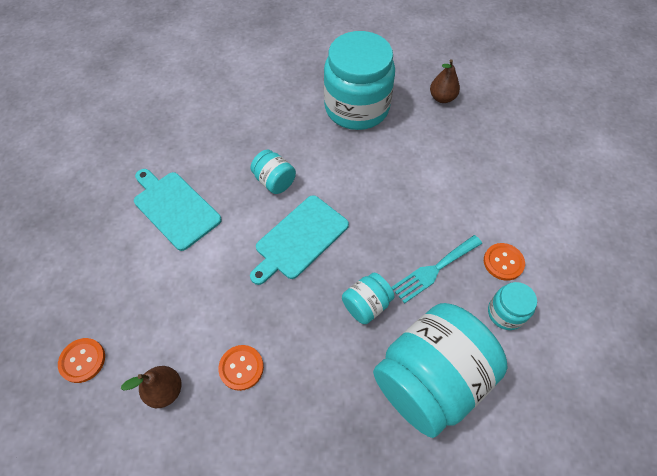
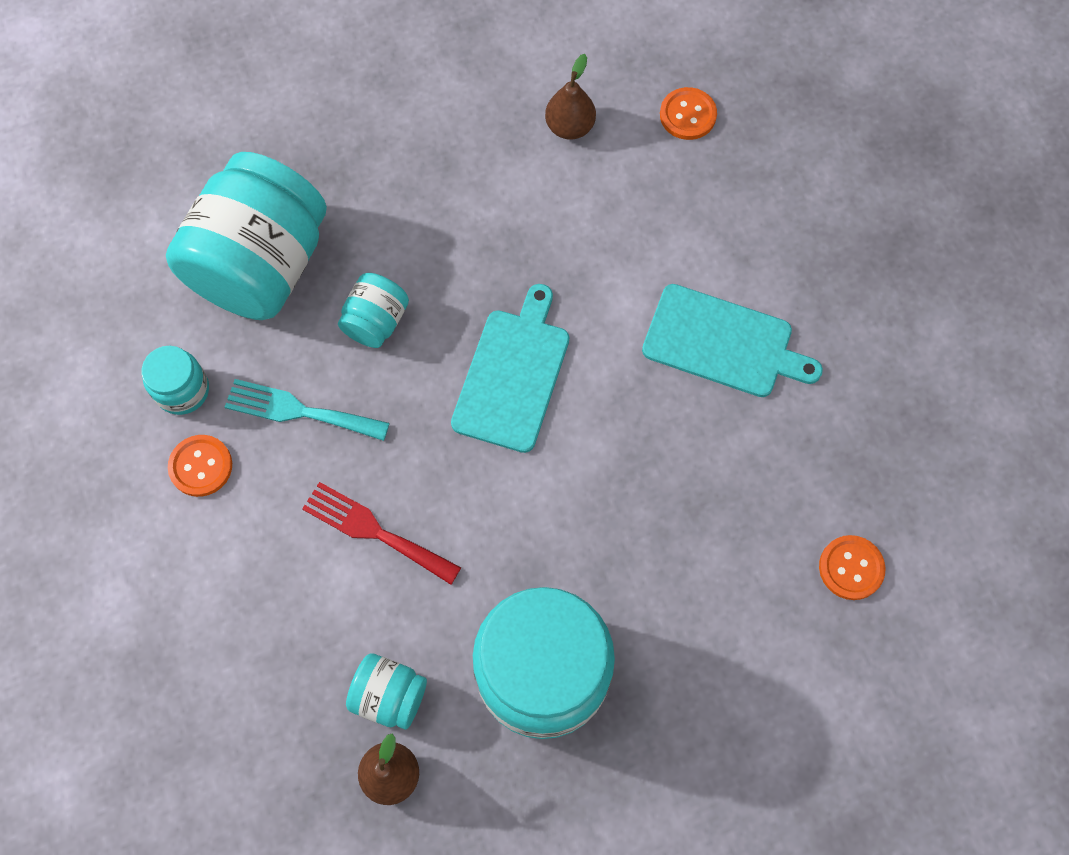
camera: 155 degrees right, 10 degrees up
(241, 368) = (496, 184): orange button -> orange button (851, 568)
(274, 181) = (603, 453): turquoise jar -> turquoise jar (389, 696)
(413, 192) = (375, 531): none -> red fork
(434, 270) = (299, 411): turquoise fork -> turquoise fork turned 105 degrees counterclockwise

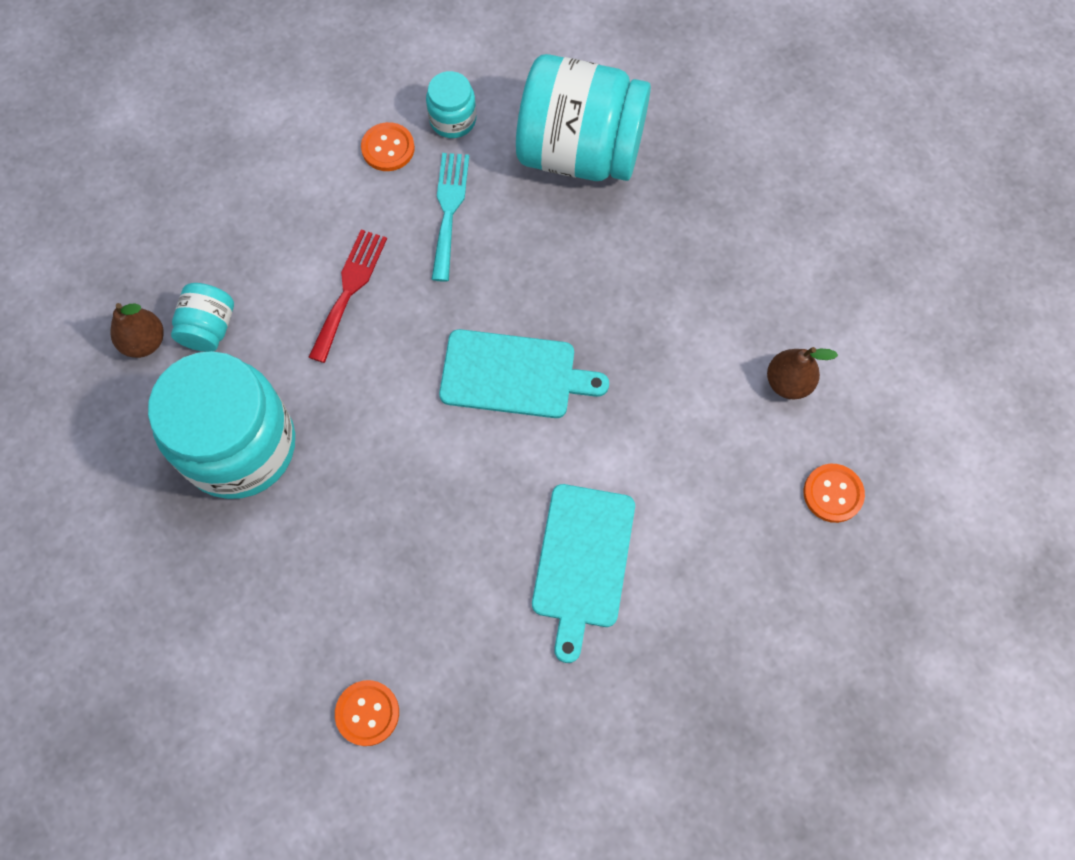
camera: 80 degrees right, 0 degrees up
(376, 321) = (544, 252): turquoise jar -> none

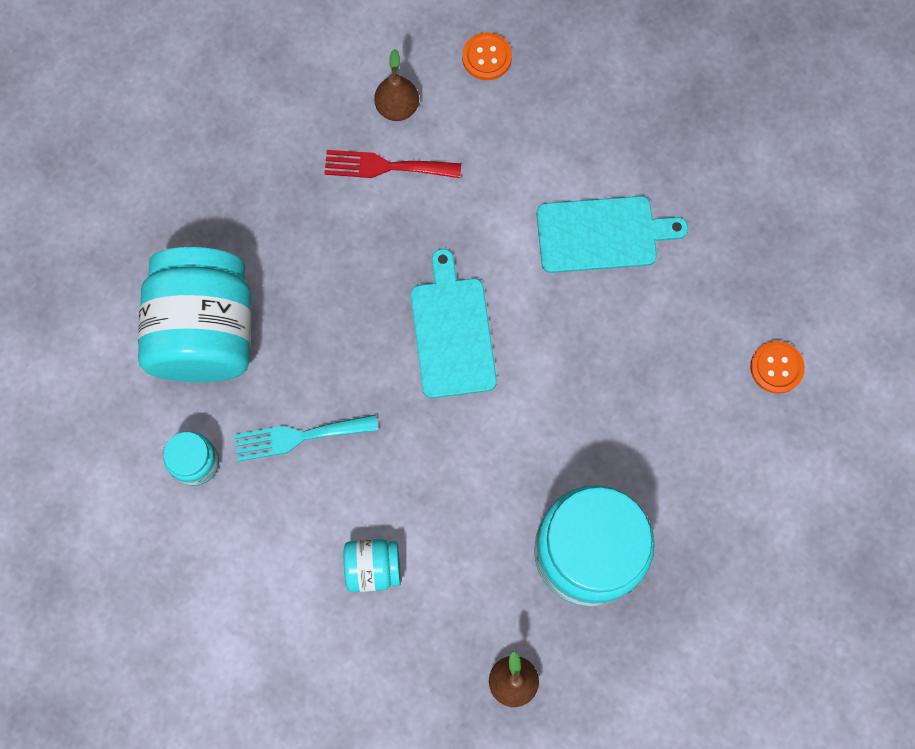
camera: 105 degrees left, 5 degrees up
(209, 328) = (481, 624): turquoise jar -> turquoise jar (373, 567)
(349, 289) = (407, 504): red fork -> red fork (385, 166)
(388, 148) = (243, 516): orange button -> none

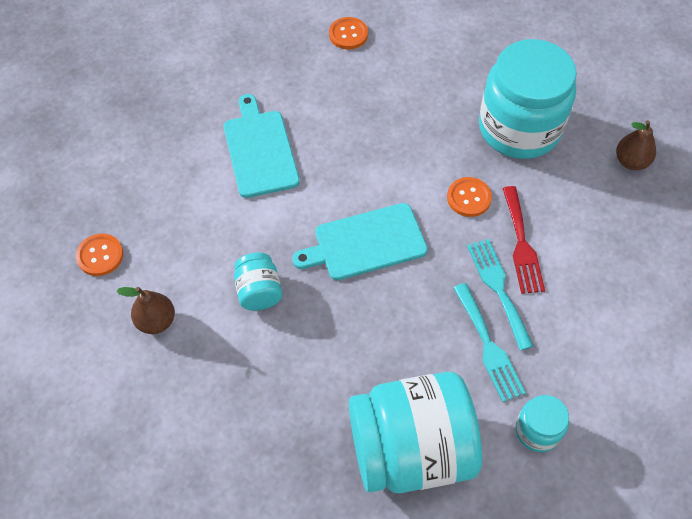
camera: 100 degrees left, 15 degrees down
(366, 465) = (498, 288): none -> turquoise fork
(373, 567) = (580, 268): turquoise jar -> turquoise jar (259, 291)
(385, 166) = (217, 321): red fork -> red fork (521, 244)
(493, 462) = (469, 198): none -> orange button

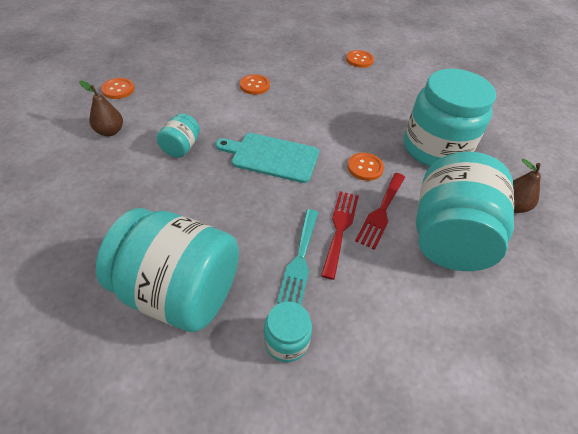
camera: 30 degrees right, 10 degrees down
(260, 150) = (254, 85): turquoise cutting board -> orange button
(498, 288) = (340, 228): turquoise fork -> red fork
(598, 235) = (448, 237): none -> turquoise jar

